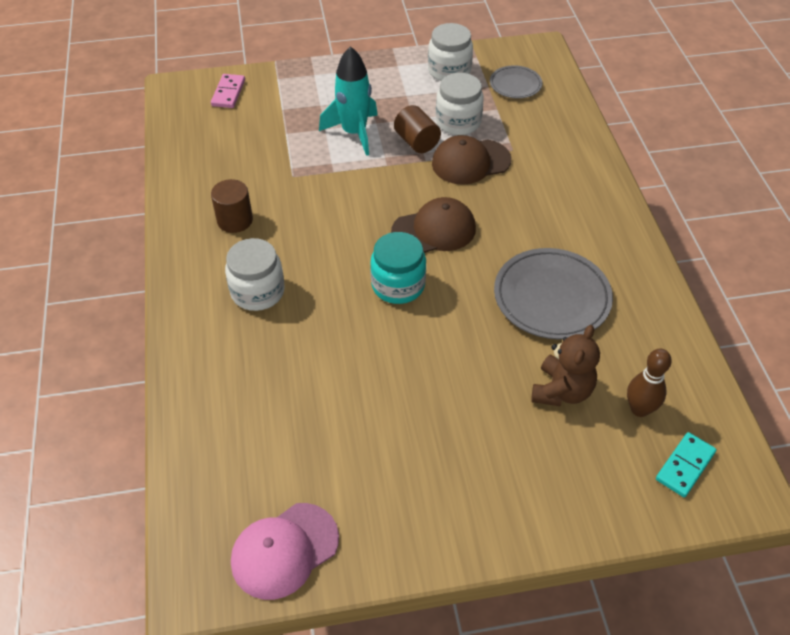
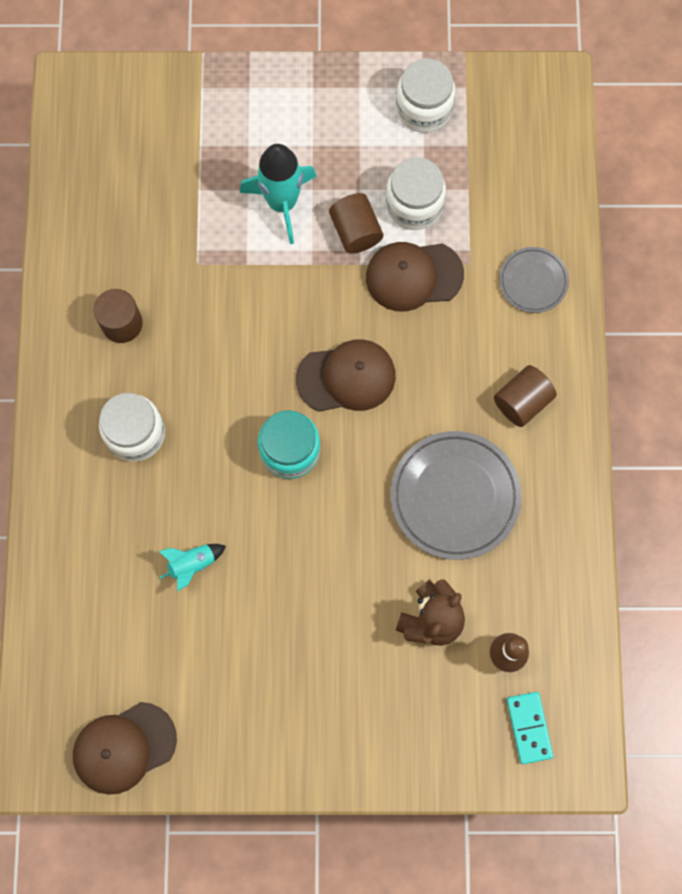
camera: 10 degrees right, 25 degrees up
(228, 93) = (136, 105): pink domino -> none
(284, 550) = (124, 747): pink cap -> brown cap
(326, 381) = (192, 565): none -> turquoise rocket
(515, 85) = (503, 149): grey plate -> grey plate (533, 281)
(585, 227) = (522, 401): none -> brown cylinder
(685, 466) = (529, 727): turquoise domino -> turquoise domino turned 60 degrees counterclockwise

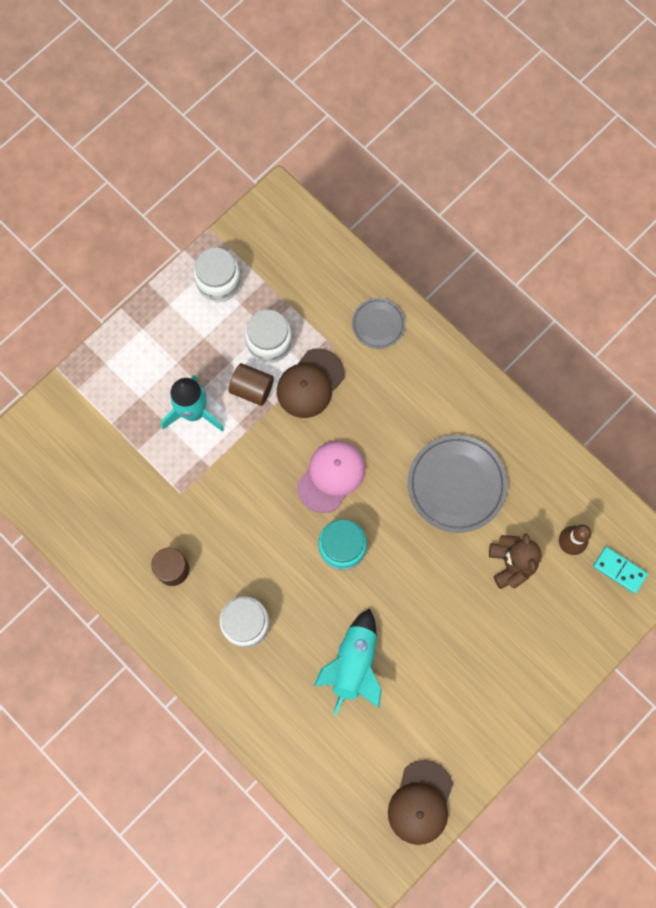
camera: 45 degrees left, 0 degrees up
(192, 565) = (354, 664): turquoise rocket -> turquoise rocket, size x1.94
(346, 377) = (331, 476): brown cap -> pink cap
(522, 401) = (439, 397): brown cylinder -> none

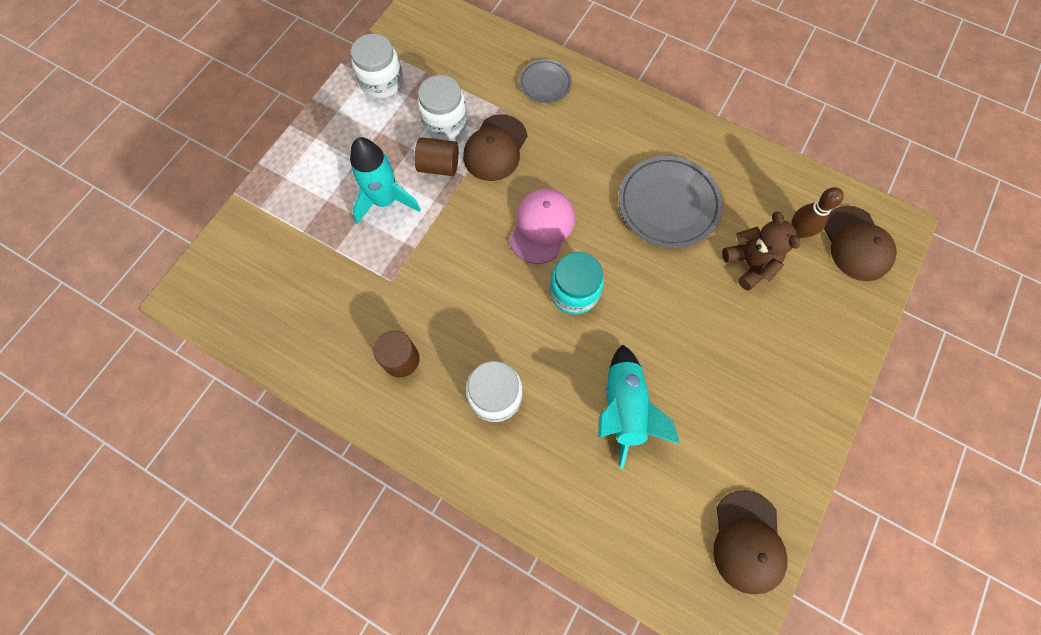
camera: 15 degrees left, 5 degrees down
(619, 570) = (856, 244): turquoise domino -> brown cap

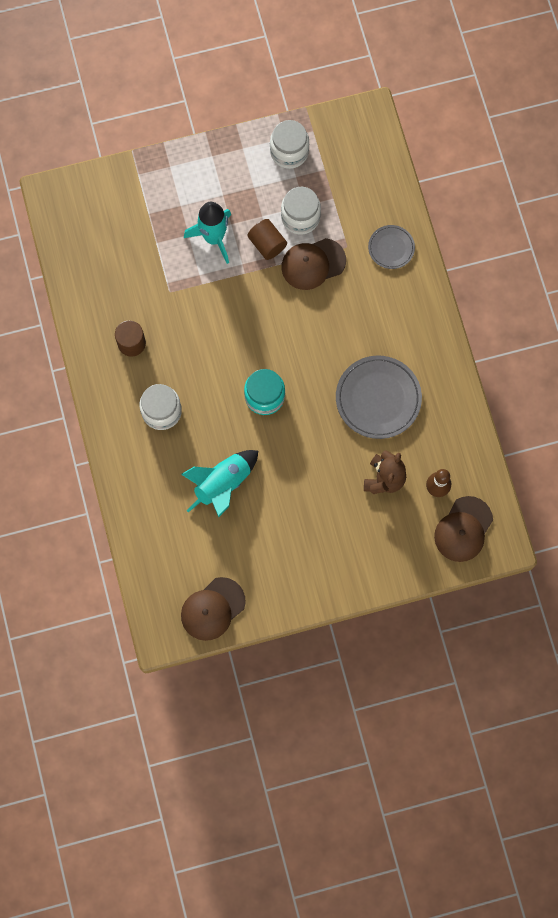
camera: 45 degrees right, 5 degrees up
(542, 227) = (288, 340): pink cap -> none

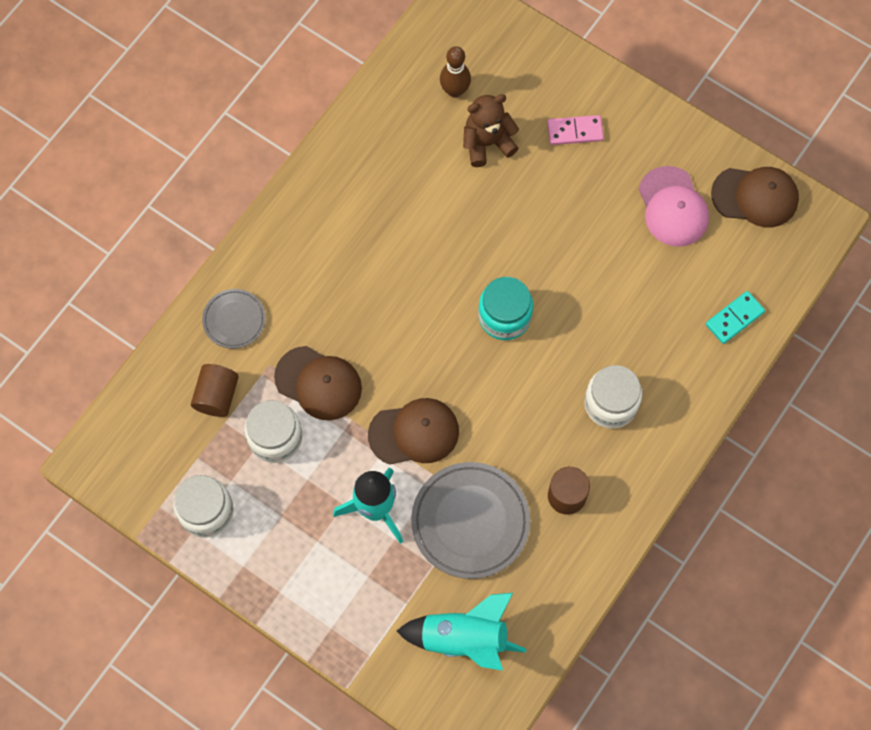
camera: 130 degrees left, 5 degrees down
(149, 526) = (734, 318): none -> turquoise domino
(222, 485) = (630, 284): turquoise rocket -> turquoise rocket (464, 638)
(248, 553) = (673, 207): none -> pink cap
(267, 244) = (335, 447): brown cylinder -> brown cylinder (217, 396)
(348, 538) = (575, 131): none -> pink domino
(378, 398) = (410, 209): grey plate -> grey plate (470, 521)
(463, 529) = (473, 40): brown cap -> brown cap (414, 433)

